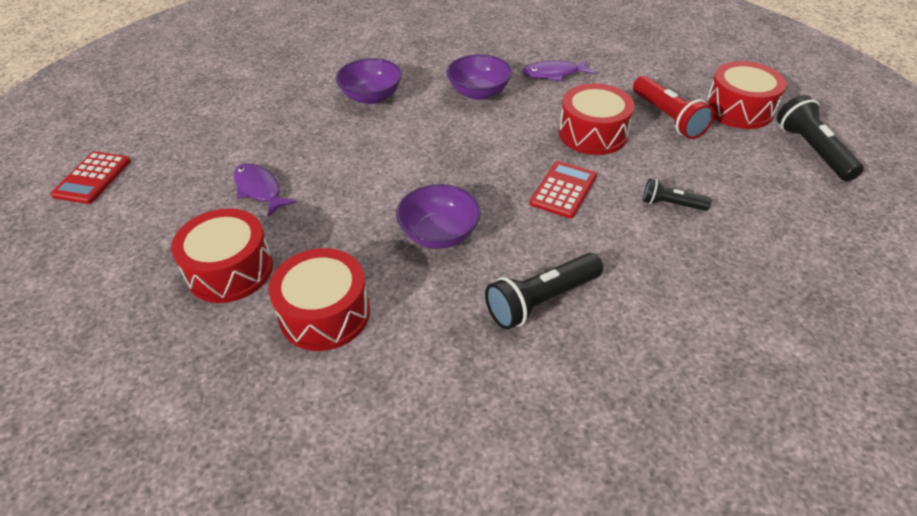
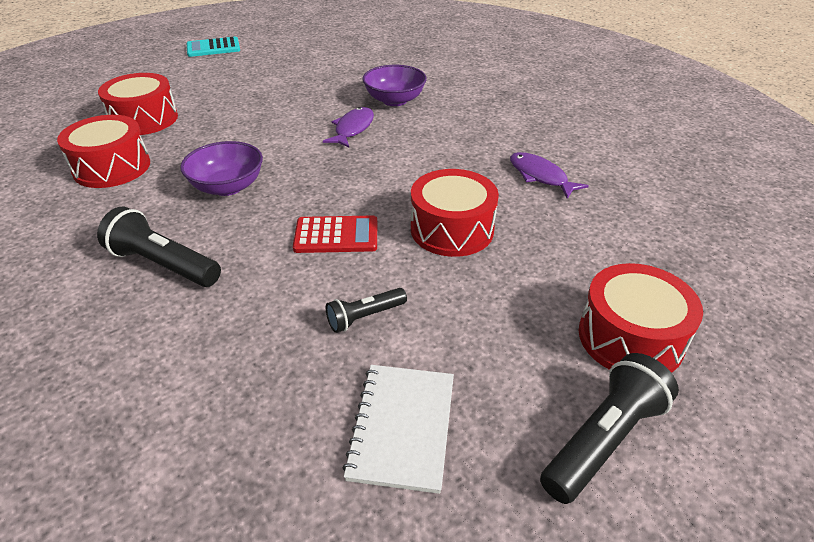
camera: 60 degrees right, 5 degrees down
(92, 178) = (213, 48): red calculator -> turquoise calculator
(259, 190) = (237, 99): purple fish -> purple fish (353, 129)
(478, 92) = (456, 145): purple bowl -> none
(667, 118) = (540, 277): red flashlight -> none
(671, 204) = (364, 317): black flashlight -> black flashlight turned 105 degrees counterclockwise
(781, 219) = (402, 427): none -> white notebook

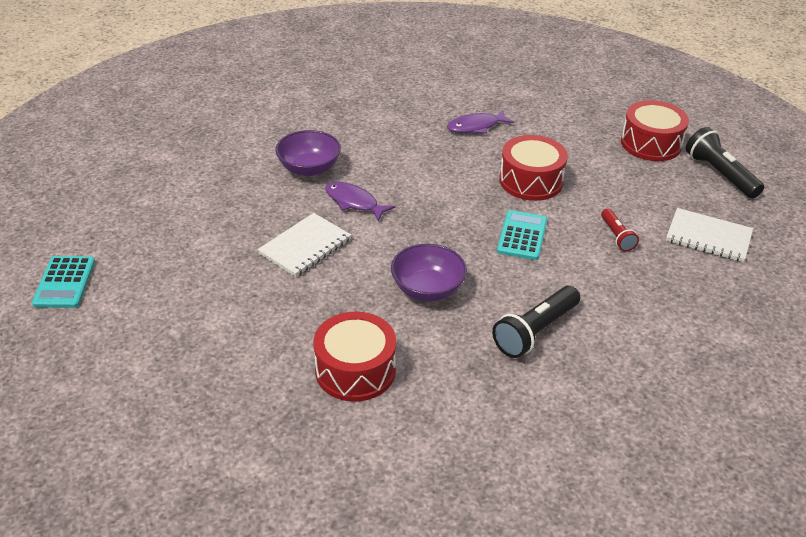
camera: 75 degrees left, 0 degrees up
(144, 119) = (250, 347): red drum -> none
(277, 118) = (305, 246): none -> white notebook
(336, 235) = (522, 236): red calculator -> turquoise calculator
(364, 317) = (616, 236): black flashlight -> red flashlight

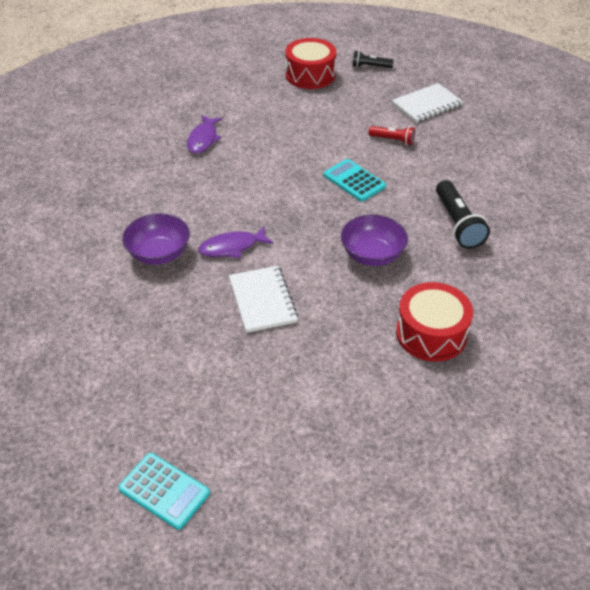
camera: 55 degrees left, 5 degrees up
(531, 181) = (297, 146): red drum -> none
(720, 174) = (370, 66): black flashlight -> black flashlight, size x0.59

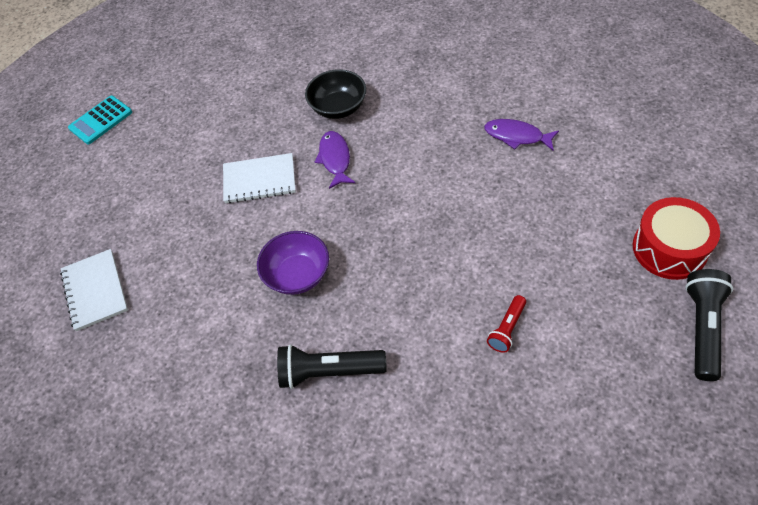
camera: 105 degrees right, 10 degrees up
(159, 253) = (338, 107): purple bowl -> black bowl
(354, 181) = (425, 273): turquoise calculator -> none
(370, 66) = (702, 328): black flashlight -> black flashlight, size x1.70
(427, 105) = (596, 390): white notebook -> white notebook (95, 291)
(431, 333) = (177, 310): red drum -> none

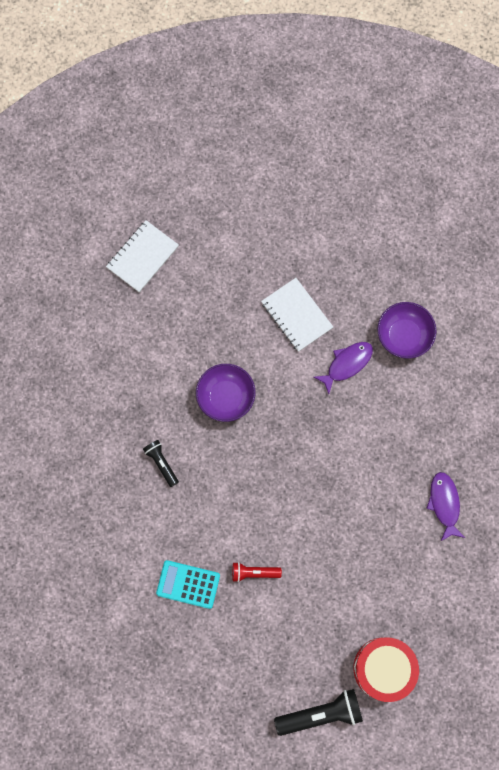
camera: 55 degrees right, 20 degrees up
(101, 120) = (292, 143): turquoise calculator -> turquoise calculator (188, 584)
(328, 371) = (161, 463): black flashlight -> black flashlight, size x0.59
(338, 107) = (403, 336): black bowl -> purple bowl

